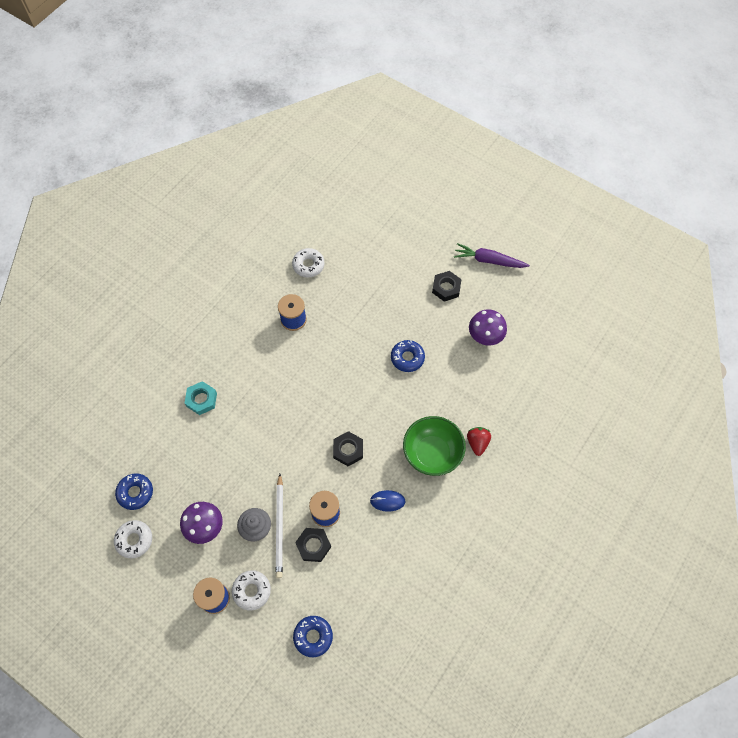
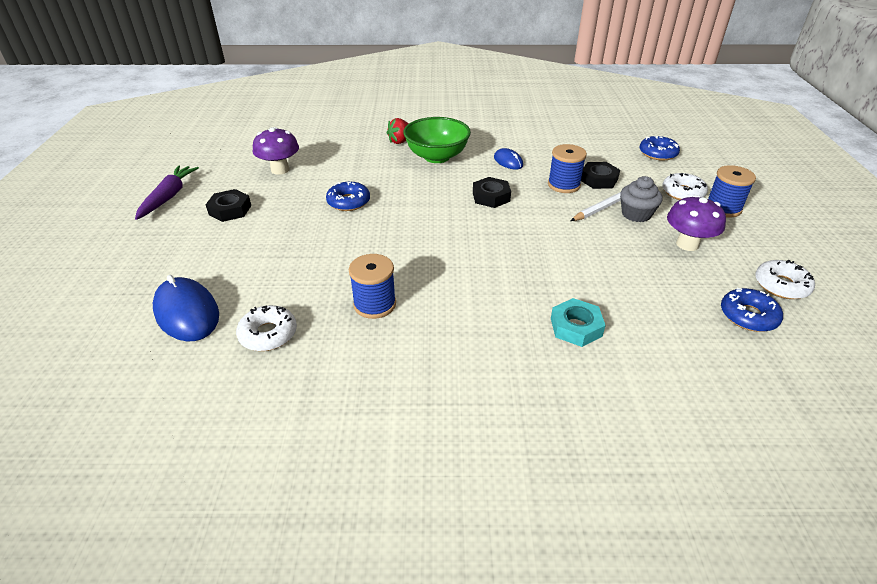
camera: 125 degrees left, 25 degrees down
(352, 238) = (187, 312): none -> blue mouse
(489, 260) = (168, 197): purple carrot -> purple carrot turned 150 degrees counterclockwise

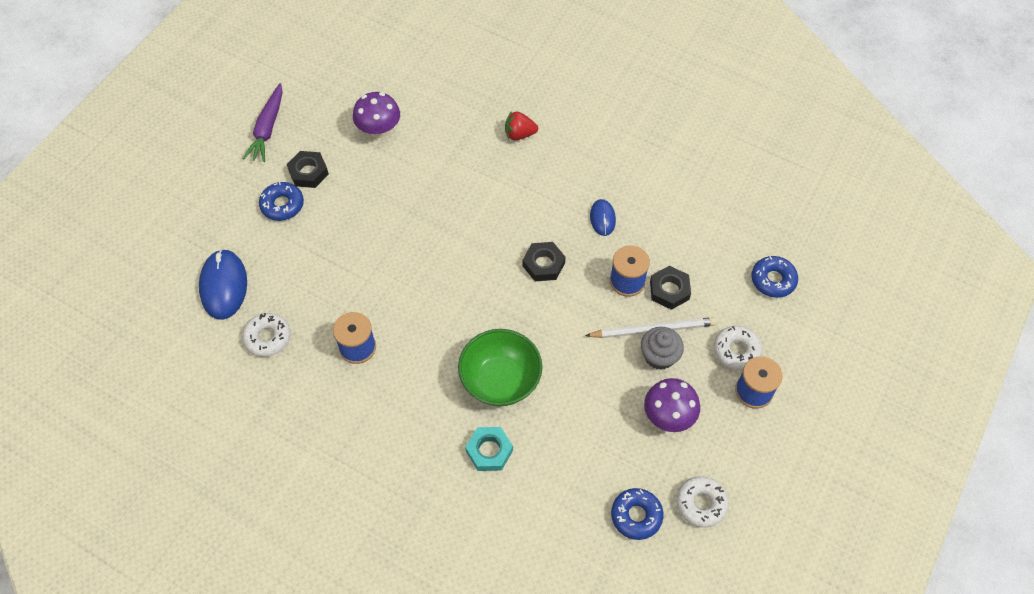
camera: 30 degrees right, 20 degrees up
(168, 197) = (267, 129): purple carrot -> purple carrot turned 150 degrees clockwise
(348, 202) = (412, 209): blue donut -> blue donut (282, 205)
(437, 157) = (537, 177): green bowl -> green bowl (500, 380)

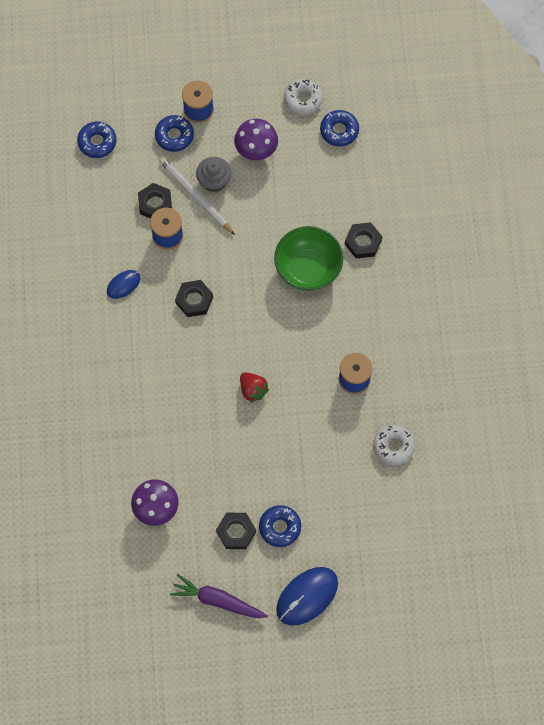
camera: 125 degrees left, 10 degrees up
(223, 286) = (378, 512): blue mouse -> blue mouse (307, 596)
(267, 129) = (218, 600): purple carrot -> purple carrot turned 135 degrees counterclockwise
(489, 451) = (363, 242): turquoise nut -> black nut
(519, 134) = (84, 396): red strawberry -> red strawberry (253, 390)
(736, 351) = (174, 136): white donut -> blue donut

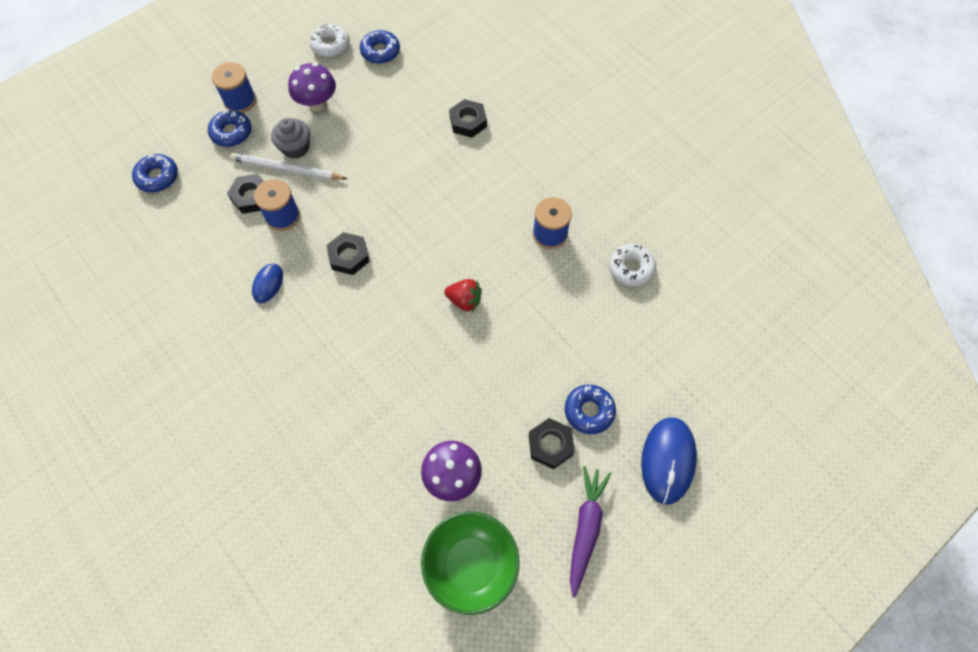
camera: 35 degrees left, 5 degrees down
(218, 600) = (586, 528): purple carrot -> purple carrot turned 120 degrees clockwise
(308, 268) = (436, 169): green bowl -> green bowl (471, 565)

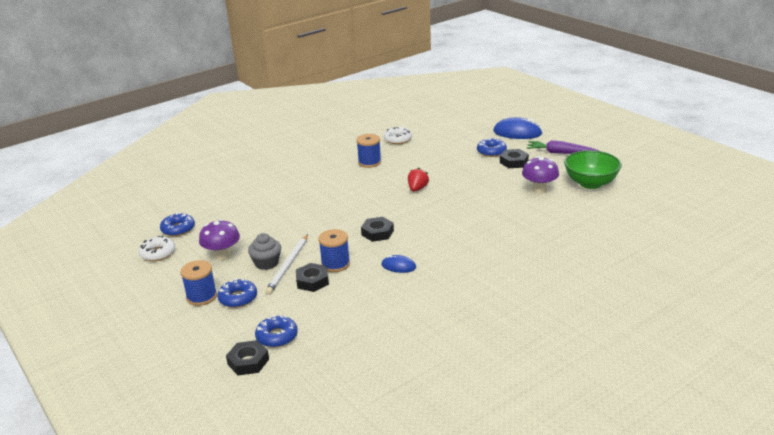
camera: 85 degrees left, 35 degrees down
(468, 122) = (267, 191): black nut -> black nut (248, 362)

